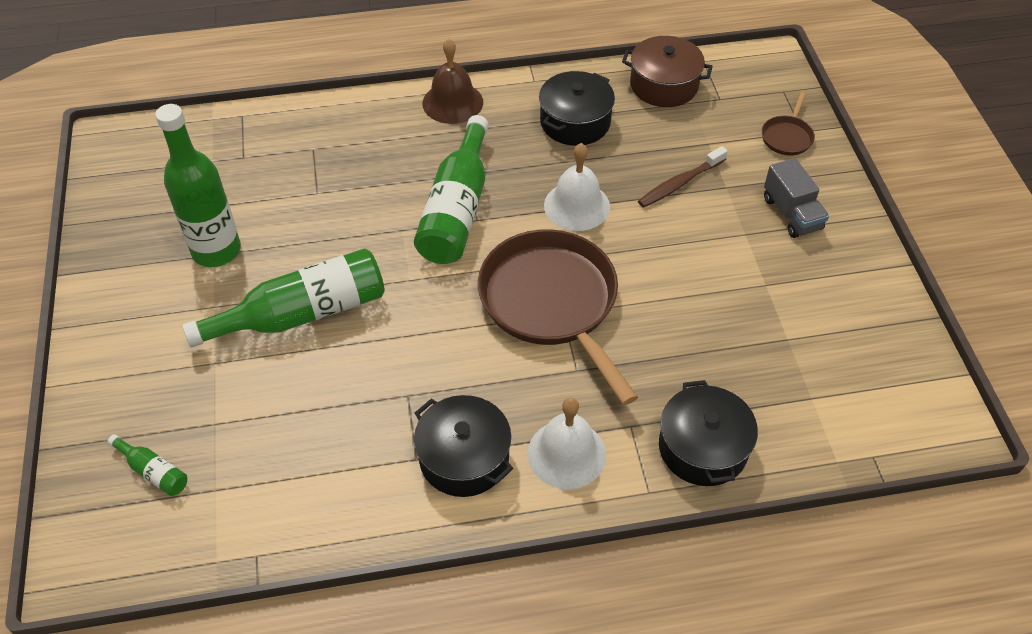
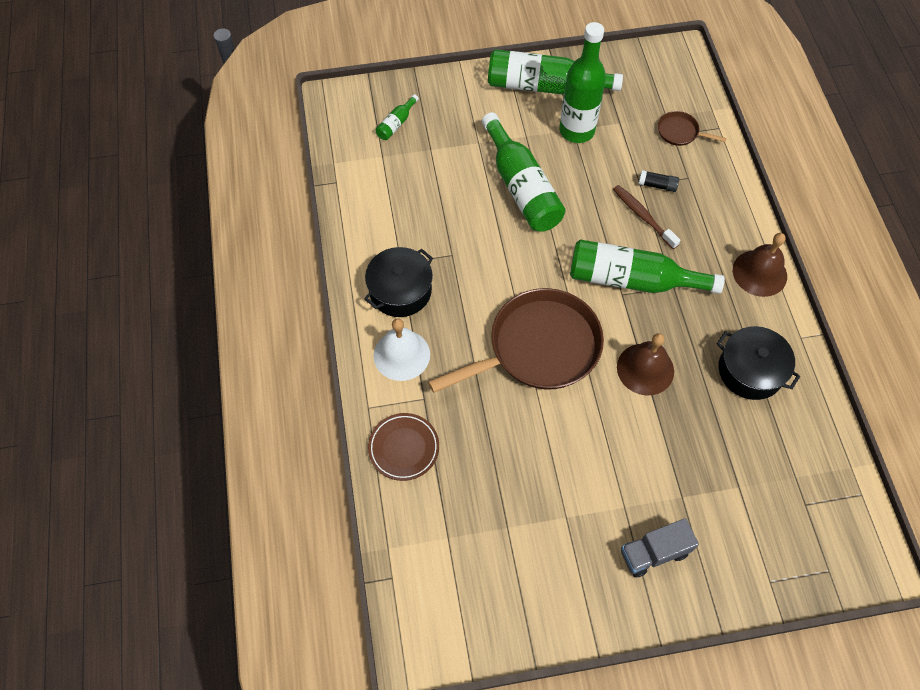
camera: 90 degrees right, 10 degrees up
(127, 283) = (544, 86): none -> green bottle
(320, 177) = (657, 185): none -> black glue stick
(577, 206) = (645, 369): white bell -> brown bell
(664, 85) = (816, 452): brown pot -> none
(680, 183) = (682, 456): brown toothbrush -> brown toothbrush (643, 216)
(702, 448) = (404, 448): black pot -> brown plate
(787, 137) = (759, 564): brown pan -> brown pan (680, 132)

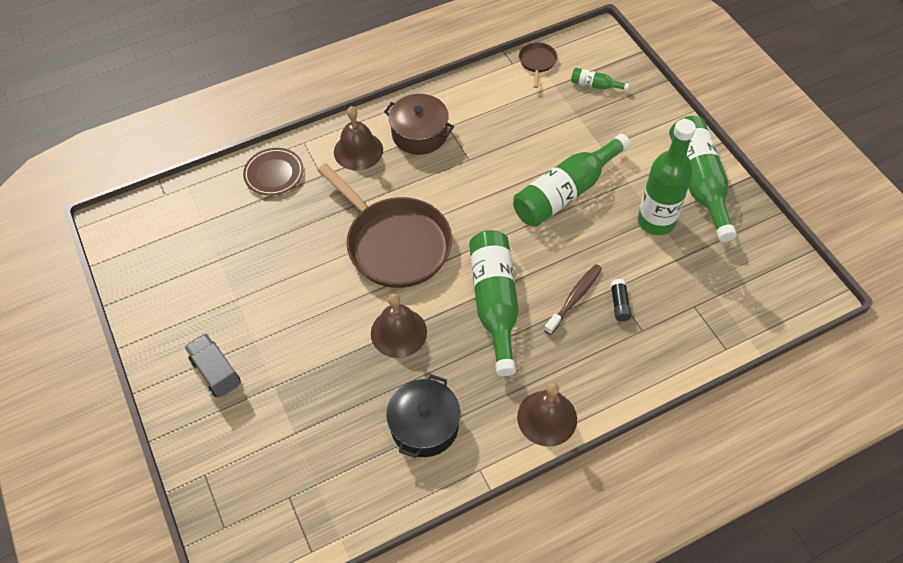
camera: 75 degrees right, 5 degrees down
(400, 291) = (419, 134): black pot -> brown pot
(401, 355) = (358, 151): white bell -> brown bell
(680, 132) = (700, 312): brown pan -> brown pan (537, 62)

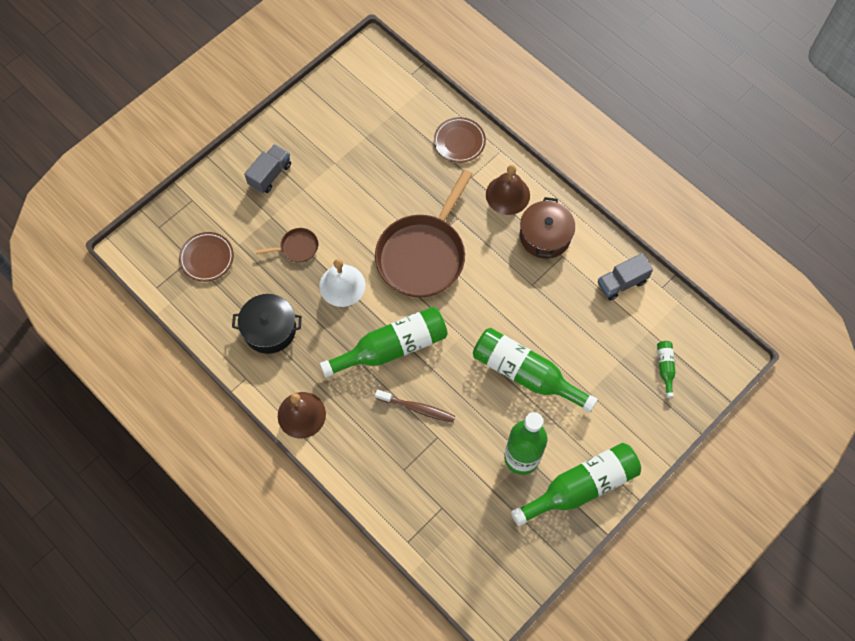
camera: 70 degrees right, 10 degrees up
(297, 476) = (207, 258): none -> brown plate
(398, 332) = (342, 285): brown bell -> white bell
(496, 90) = (621, 283): none -> grey truck
(537, 62) = (673, 309): brown pan -> brown pan (297, 247)
(619, 304) = (423, 445): black glue stick -> none

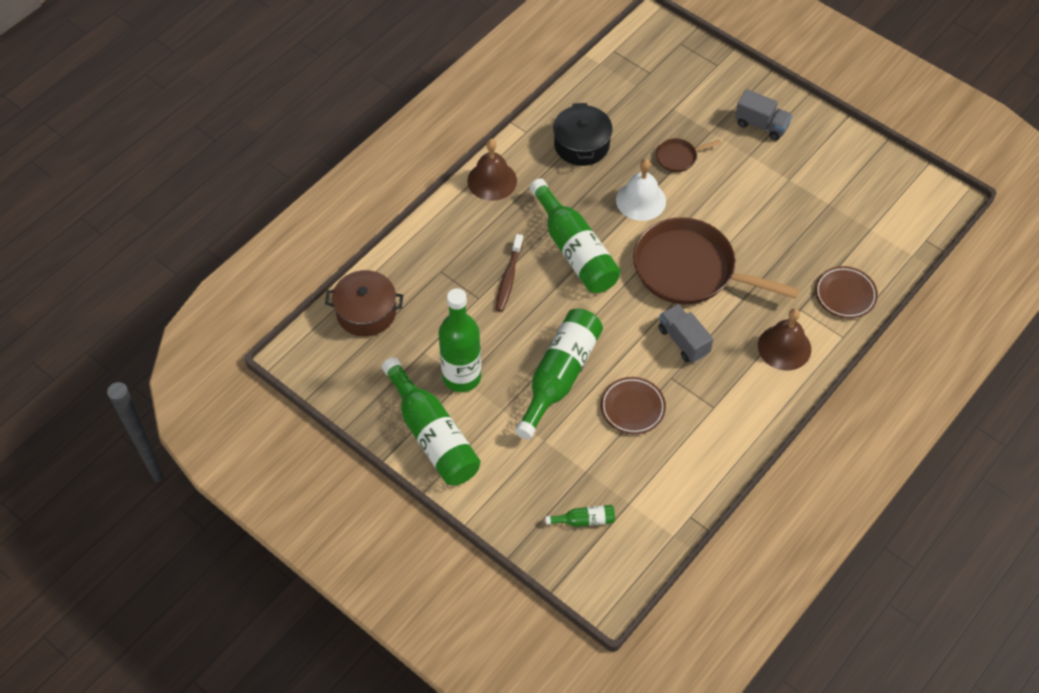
camera: 85 degrees right, 10 degrees down
(207, 258) = (653, 85): brown plate -> brown plate (632, 407)
(297, 247) = (678, 157): brown pan -> brown pan turned 90 degrees clockwise
(545, 236) = (736, 388): brown pot -> brown pot (366, 312)
(621, 283) = (689, 471): grey truck -> grey truck (683, 341)

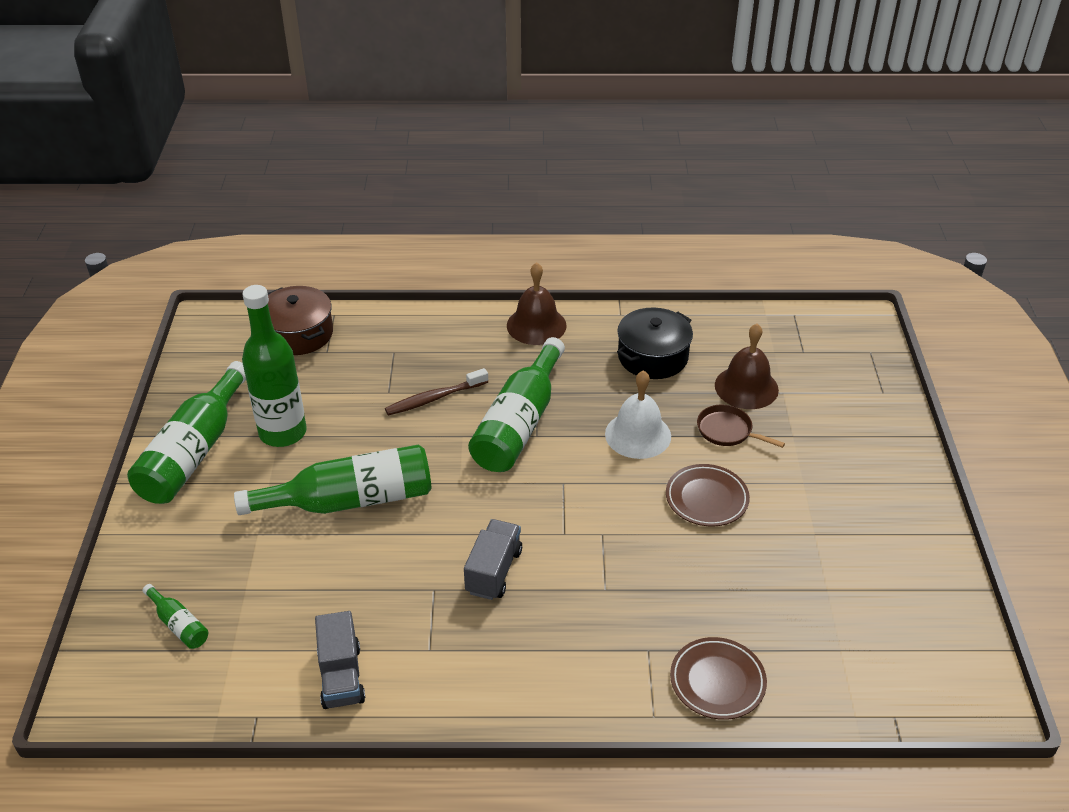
camera: 50 degrees right, 15 degrees down
(632, 407) = (363, 580): brown plate -> brown plate (706, 499)
(690, 270) = (594, 523): brown pan -> none
(761, 125) = (855, 469): grey truck -> grey truck (341, 676)
(784, 347) = (578, 667): brown bell -> brown bell (746, 387)

